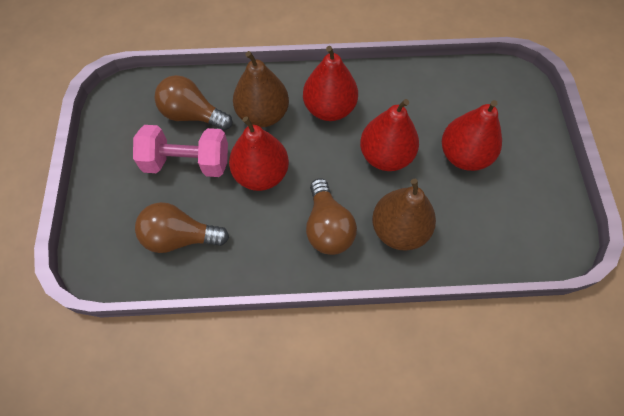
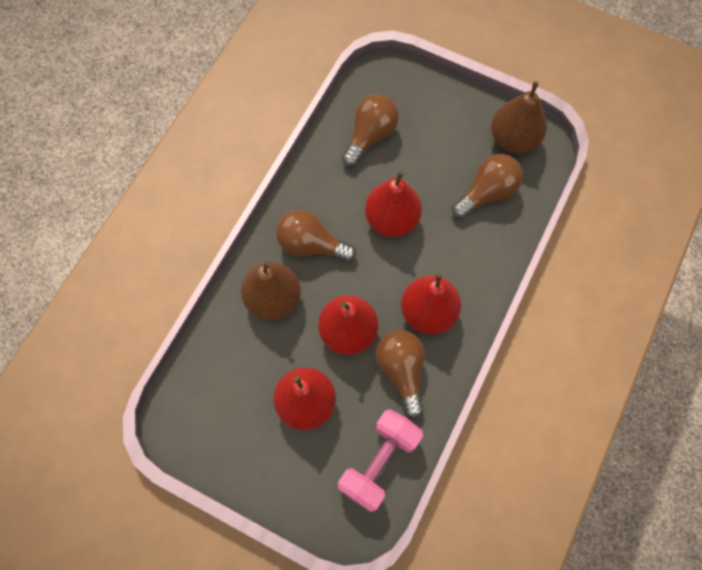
camera: 120 degrees right, 5 degrees up
(187, 162) = (437, 168): pink dumbbell -> pink dumbbell (379, 462)
(263, 114) = (454, 251): brown pear -> brown pear (513, 139)
(389, 104) = (401, 371): none -> brown light bulb

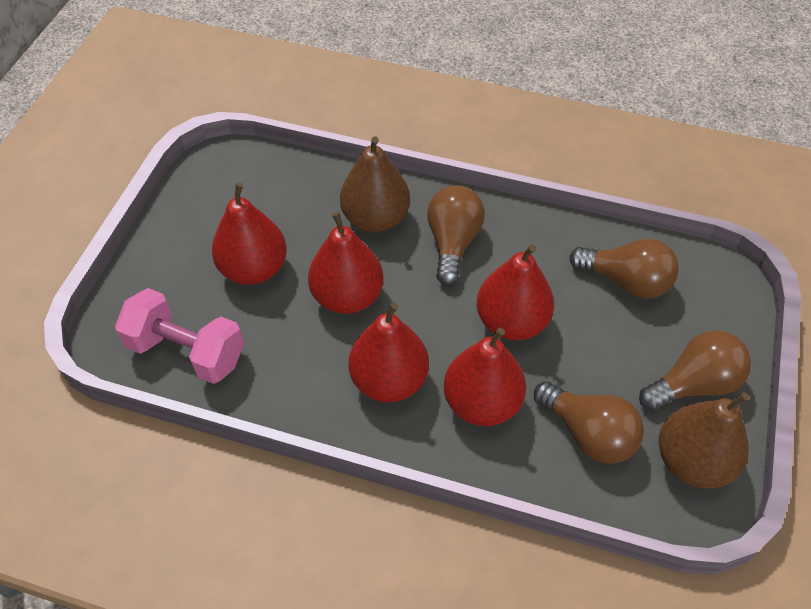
camera: 80 degrees right, 15 degrees down
(401, 371) = (304, 360): brown light bulb -> brown light bulb (693, 384)
(455, 253) = (482, 403): none -> red pear

